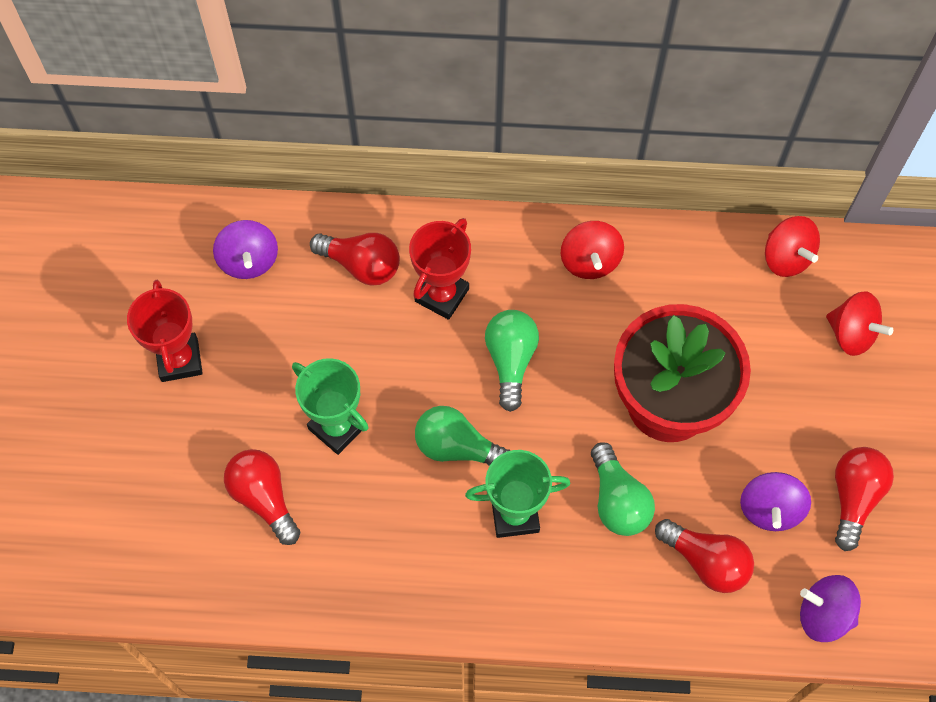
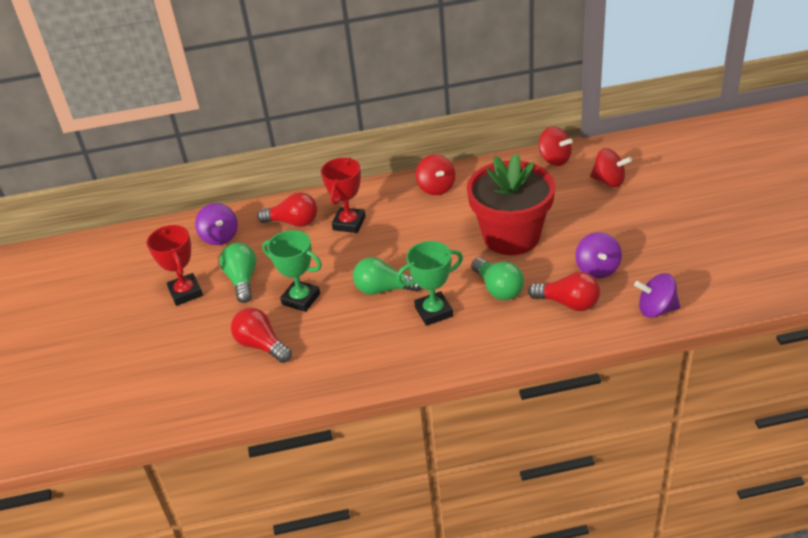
camera: 10 degrees left, 25 degrees down
(510, 361) = (403, 242): green light bulb -> green light bulb (242, 280)
(853, 497) = (647, 251): red light bulb -> none

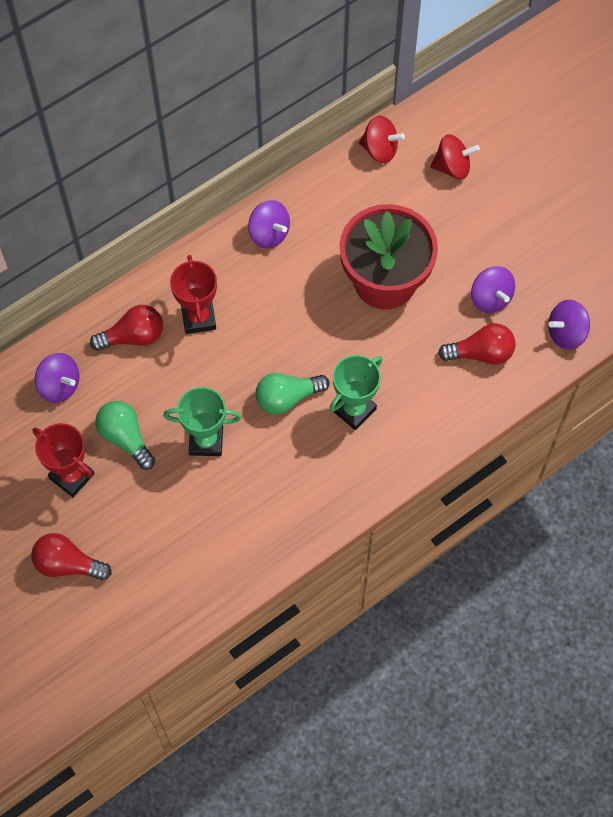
camera: 30 degrees left, 25 degrees up
(261, 345) = (200, 514): red light bulb -> red light bulb (68, 564)
(436, 188) = (269, 234): red spinning top -> purple spinning top
(498, 289) = (404, 357): green light bulb -> none

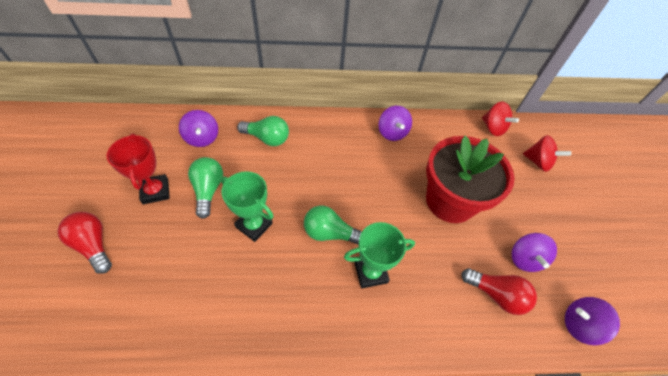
camera: 30 degrees right, 10 degrees down
(133, 337) = (267, 138): red light bulb -> green light bulb
(198, 318) = (313, 151): red trophy -> none

